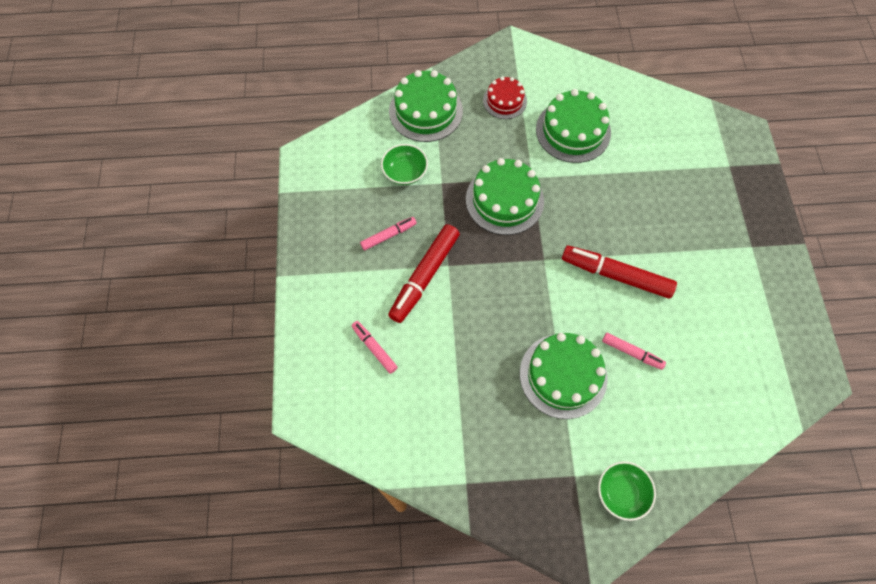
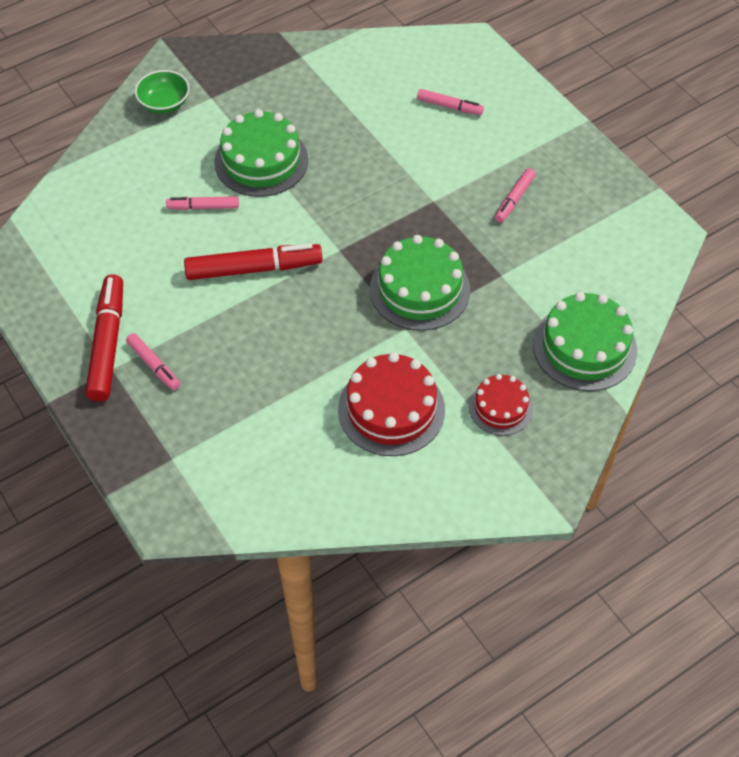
camera: 150 degrees right, 10 degrees down
(405, 172) = (549, 266): green bowl -> none
(425, 276) = (449, 181): red marker -> red marker (107, 344)
(573, 131) = (391, 409): green cake -> red cake
(720, 235) = (154, 365): none -> pink marker

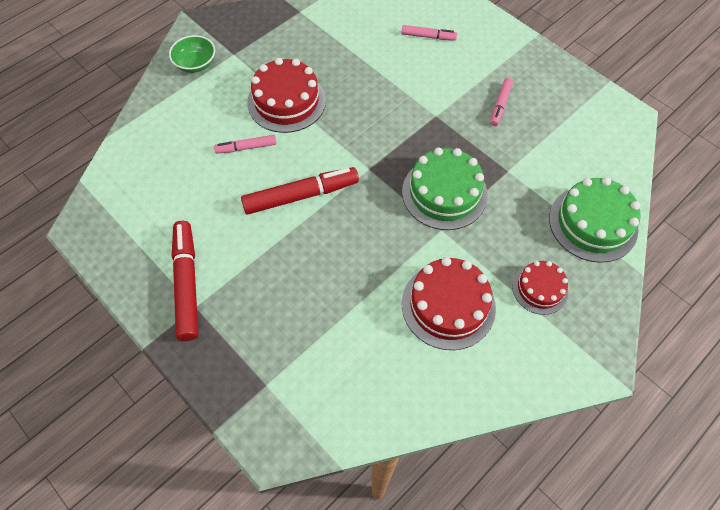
camera: 10 degrees left, 5 degrees up
(154, 365) = (232, 297): pink marker -> none
(261, 161) = (286, 101): green cake -> red cake

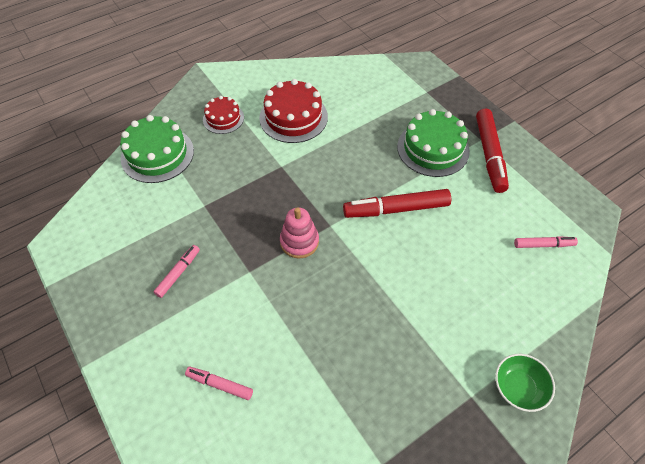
camera: 170 degrees left, 5 degrees down
(246, 148) = (448, 264): pink marker -> pink marker (543, 245)
(286, 101) = (405, 313): red cake -> none
(396, 148) = (299, 242): none -> pink stacking toy
(444, 193) = (268, 194): green cake -> green cake (433, 149)

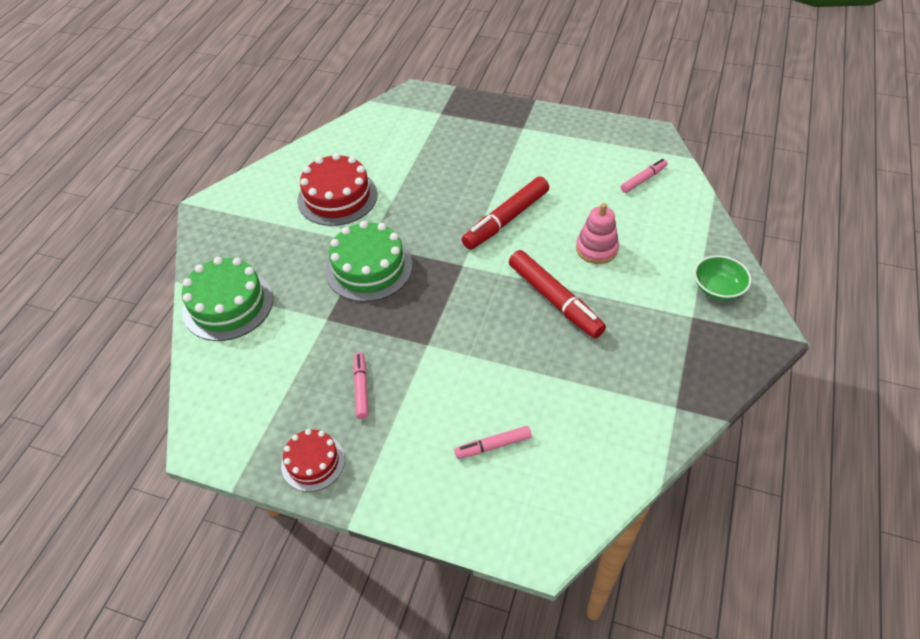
camera: 35 degrees left, 5 degrees down
(223, 118) = (266, 235): red cake -> red cake (313, 462)
(299, 242) = (448, 294): pink stacking toy -> pink stacking toy (596, 249)
(433, 149) = (490, 156): green cake -> green cake (369, 268)
(489, 155) = (541, 136): red marker -> red marker (554, 299)

